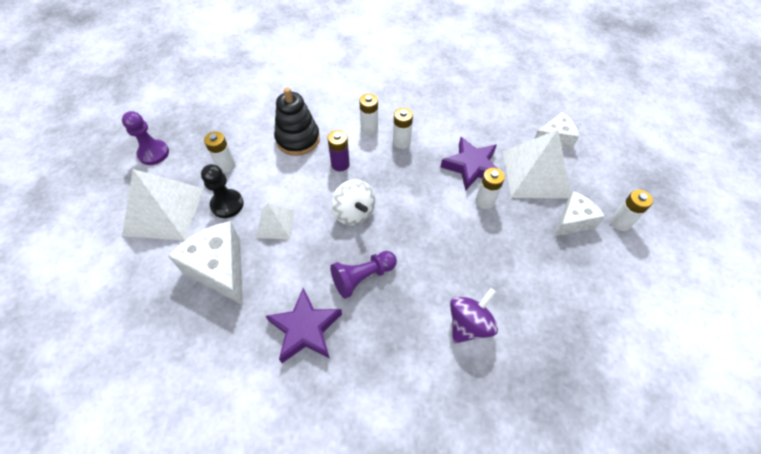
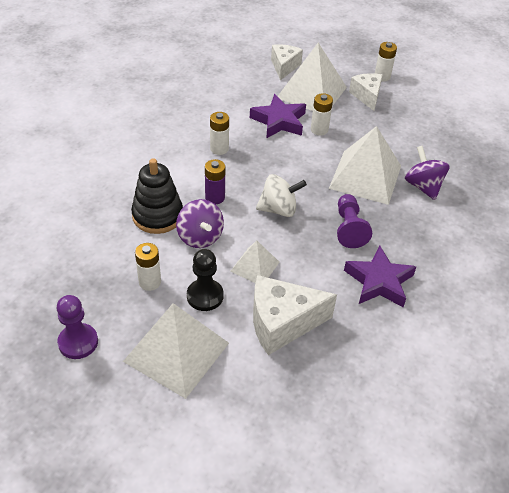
camera: 65 degrees left, 10 degrees down
(289, 174) = (200, 237): none -> purple spinning top
(369, 128) = (184, 162): white battery -> none
(445, 265) = (365, 177): none -> white pyramid

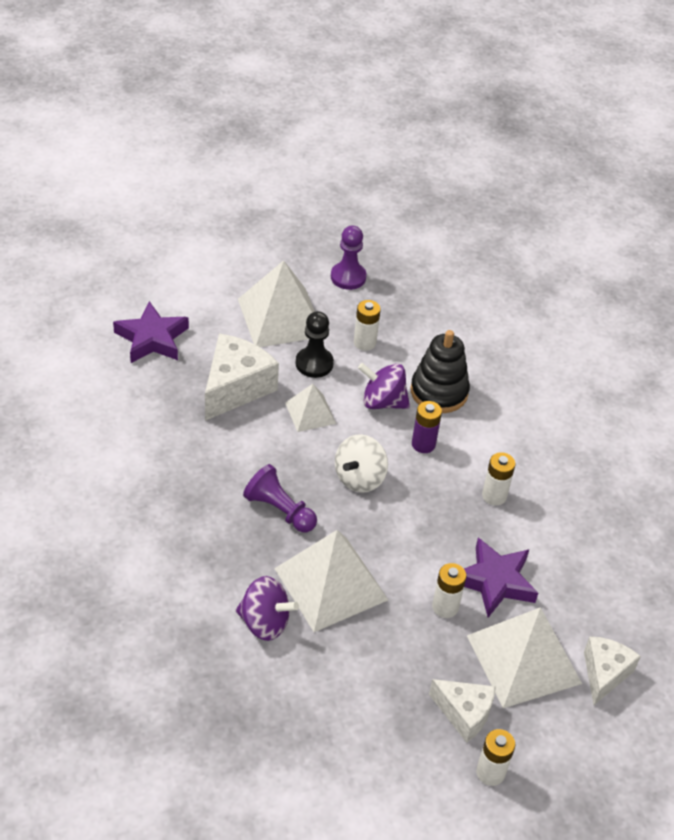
camera: 130 degrees right, 0 degrees up
(284, 67) = (604, 674): white cheese -> white cheese turned 120 degrees counterclockwise
(379, 281) = (200, 479): purple star -> purple star (152, 339)

